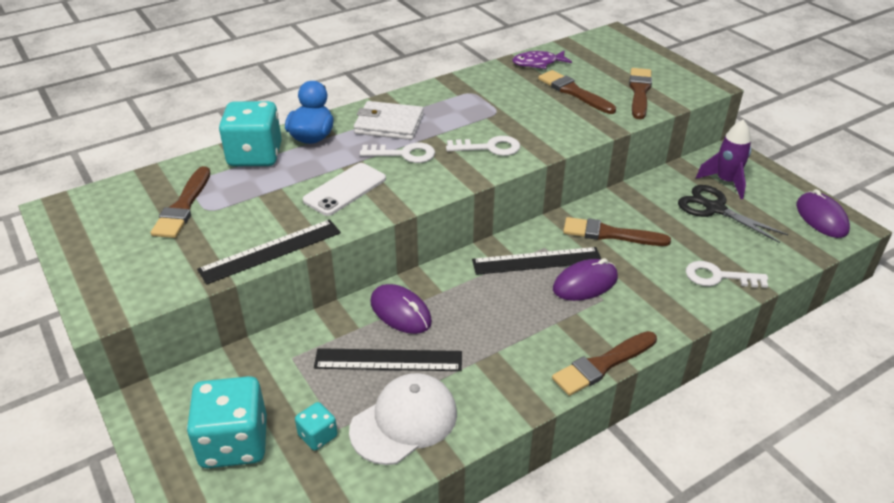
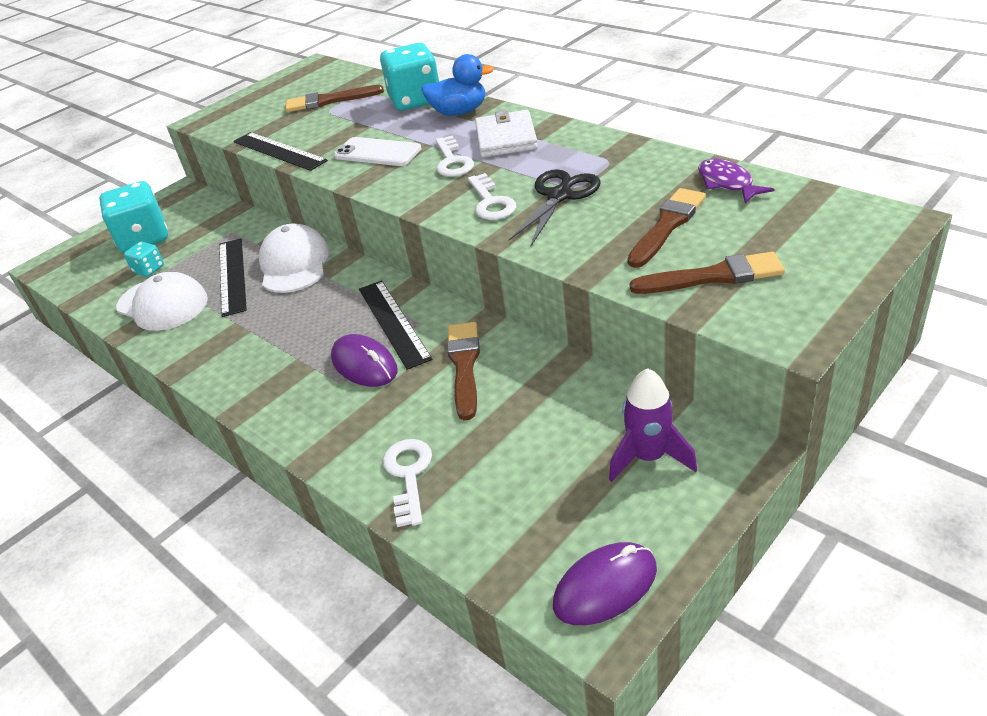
camera: 80 degrees right, 0 degrees up
(400, 312) = (294, 264): purple mouse -> white cap
(602, 365) = (237, 402): brown brush -> none
(714, 208) = (568, 452): black scissors -> black scissors (559, 196)

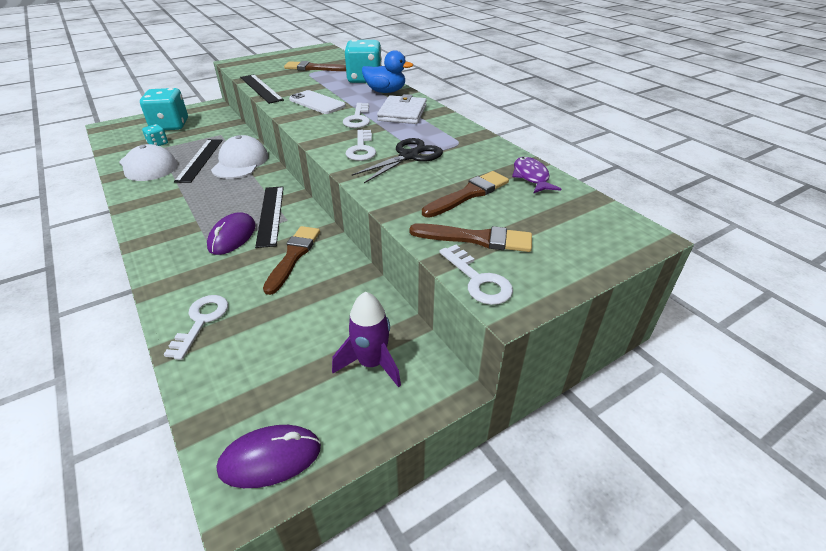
camera: 10 degrees right, 0 degrees up
(364, 364) = (232, 236): purple mouse -> purple mouse turned 45 degrees clockwise
(747, 322) = (478, 280): none -> white key

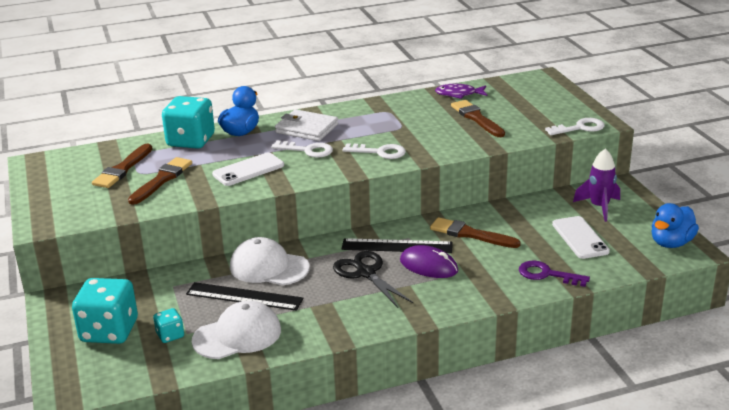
camera: 75 degrees left, 10 degrees down
(201, 321) = (547, 274): white key -> purple key
(261, 88) = (173, 203): black ruler -> none
(270, 458) = (671, 243): purple mouse -> blue duck
(286, 346) = (580, 238): none -> white phone
(409, 156) = (403, 133): black scissors -> black scissors (365, 273)
(476, 239) = (535, 123): brown brush -> brown brush (162, 180)

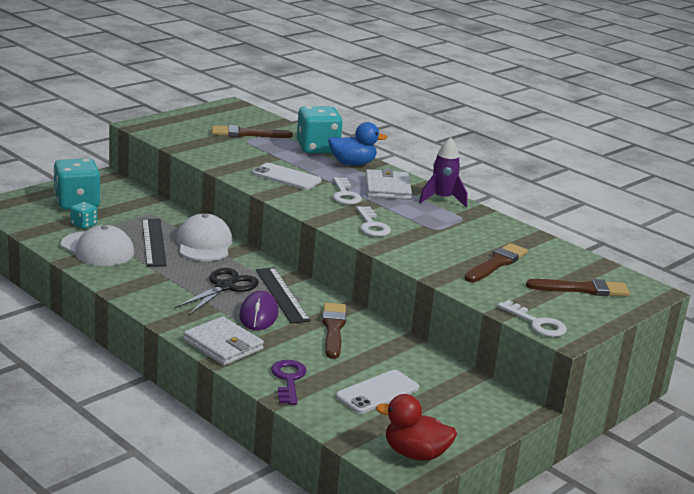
camera: 60 degrees right, 5 degrees down
(162, 180) = (241, 150): brown brush -> brown brush (582, 289)
(458, 94) = (544, 248): purple fish -> none
(475, 295) = (223, 345): none -> white wallet
(599, 207) = (456, 399): purple rocket -> purple rocket (442, 199)
(671, 243) = (415, 454): blue duck -> red duck

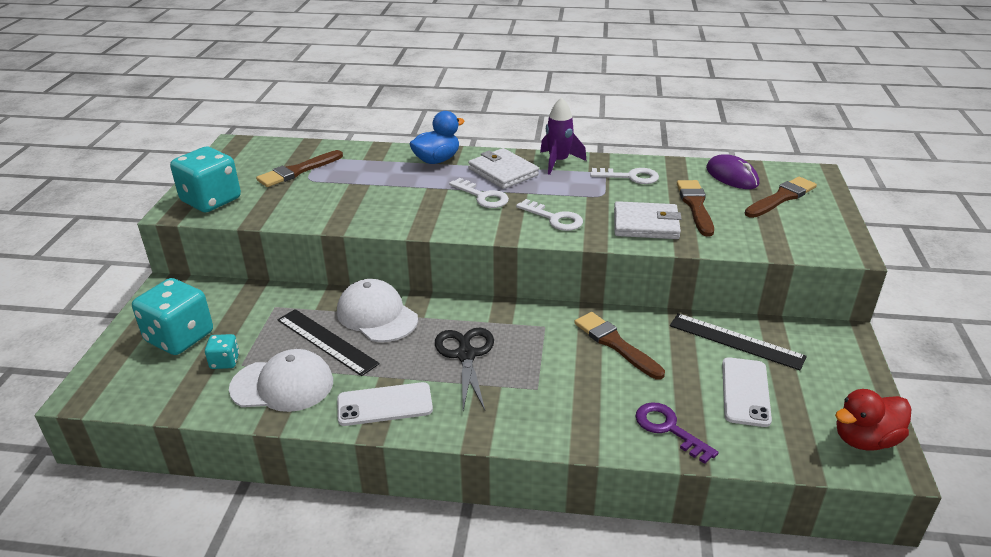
camera: 35 degrees left, 10 degrees up
(223, 345) = (562, 427): white wallet -> white wallet (646, 224)
(258, 315) = (539, 369): purple mouse -> purple mouse (732, 176)
(282, 295) = (524, 333): black ruler -> black ruler (736, 341)
(286, 177) = (407, 203): white phone -> white phone (384, 404)
(317, 148) = (383, 157): turquoise dice -> turquoise dice (211, 200)
(536, 323) = (814, 250): white key -> white key (630, 177)

